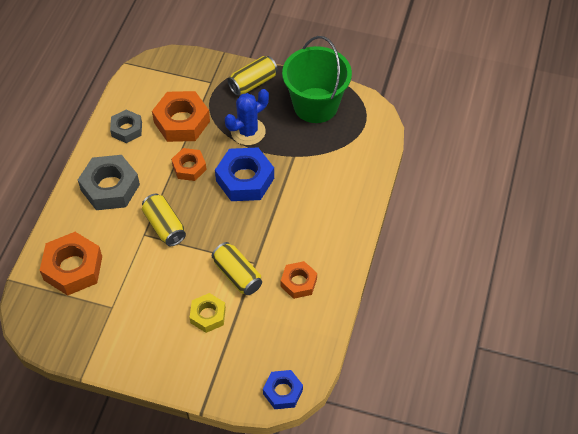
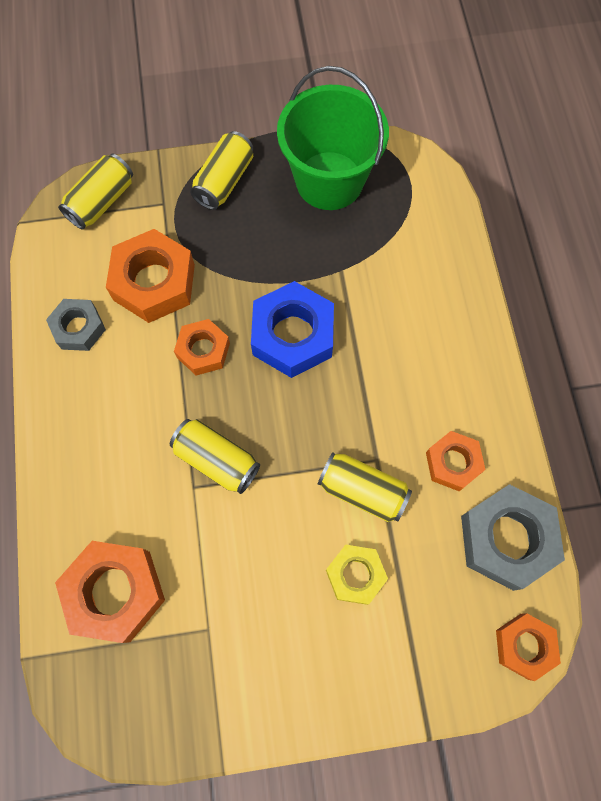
camera: 25 degrees left, 15 degrees up
(110, 187) = (102, 433): grey nut -> grey nut (506, 539)
(176, 68) = (101, 201): none -> yellow can
(248, 131) = (257, 259): blue cactus -> none
(282, 392) = (524, 646): blue nut -> orange nut

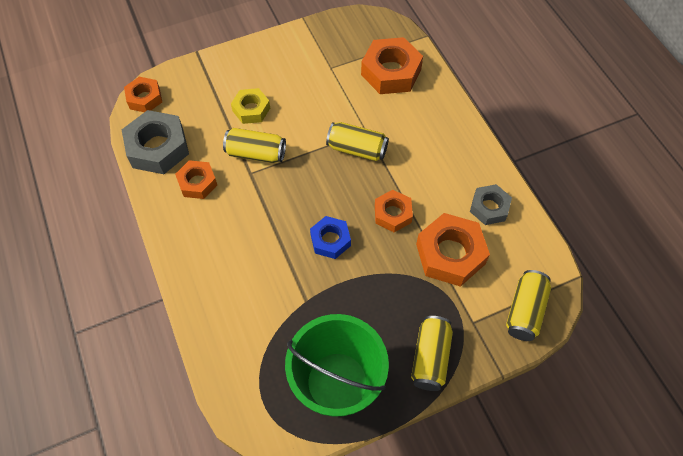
camera: 165 degrees right, 10 degrees down
(293, 335) = (330, 240): blue nut -> blue nut, size x0.60

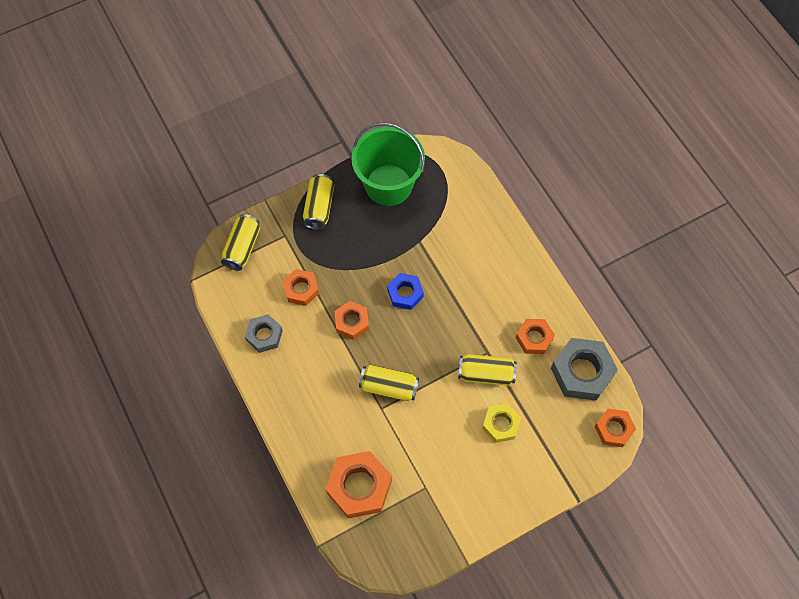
camera: 175 degrees right, 5 degrees up
(450, 254) = (301, 289): orange nut -> orange nut, size x0.60

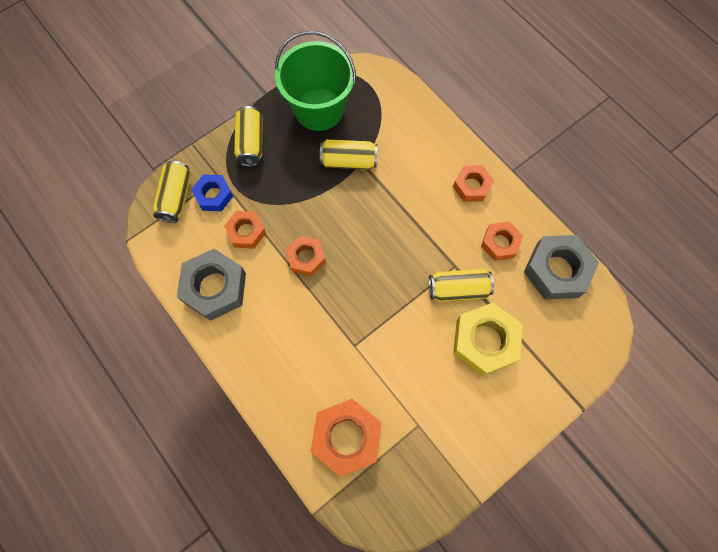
camera: 10 degrees left, 5 degrees up
(264, 335) = (215, 287): grey nut -> grey nut, size x1.66
(389, 387) = (358, 321): yellow can -> yellow can (349, 161)
(405, 293) = (357, 218): blue nut -> blue nut (214, 195)
(500, 424) = (484, 341): yellow nut -> yellow nut, size x1.66
(613, 429) = (603, 325): orange nut -> orange nut (471, 186)

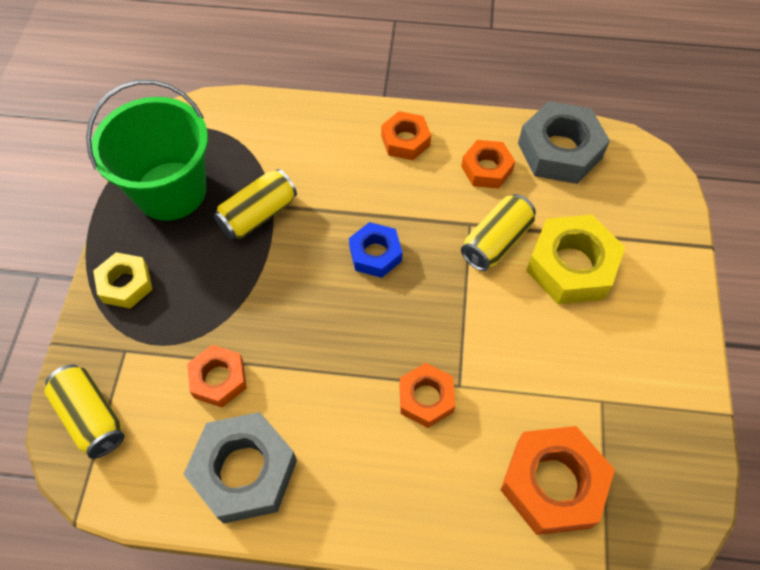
camera: 45 degrees left, 10 degrees down
(214, 195) = (138, 374): blue nut -> blue nut (375, 254)
(251, 143) = (126, 284): yellow can -> yellow nut
(306, 258) = (315, 346): orange nut -> orange nut (426, 398)

